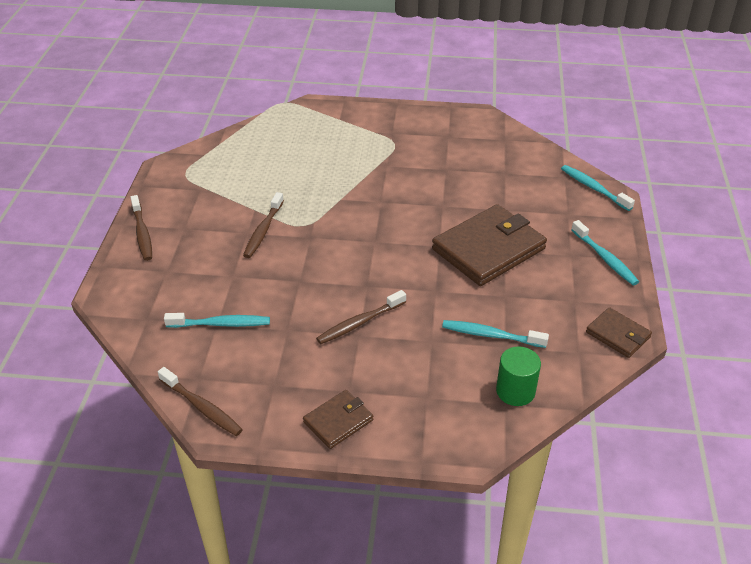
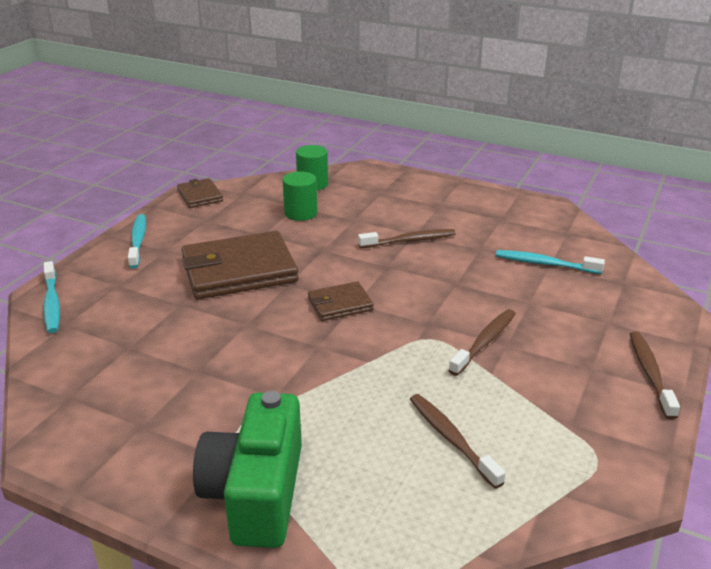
camera: 160 degrees left, 10 degrees down
(202, 407) = (563, 217): brown toothbrush -> brown toothbrush (452, 439)
(338, 421) = (455, 193): brown wallet -> brown wallet (340, 304)
(363, 123) = (256, 493): none -> green camera
(491, 335) = (300, 213): turquoise toothbrush -> green cylinder

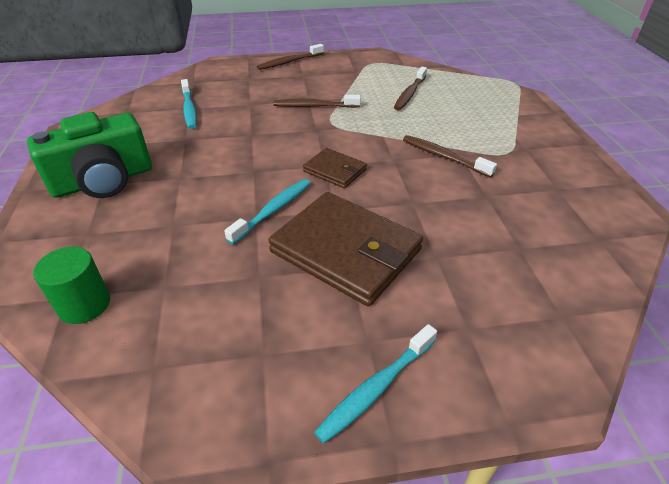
camera: 125 degrees left, 10 degrees up
(52, 303) = (559, 359): turquoise toothbrush -> turquoise toothbrush (273, 210)
(200, 196) = (191, 419): brown wallet -> none
(256, 493) = (525, 128): green camera -> green camera (103, 181)
(300, 213) = (183, 271): green cylinder -> none
(409, 241) = (197, 175): brown toothbrush -> brown toothbrush (444, 157)

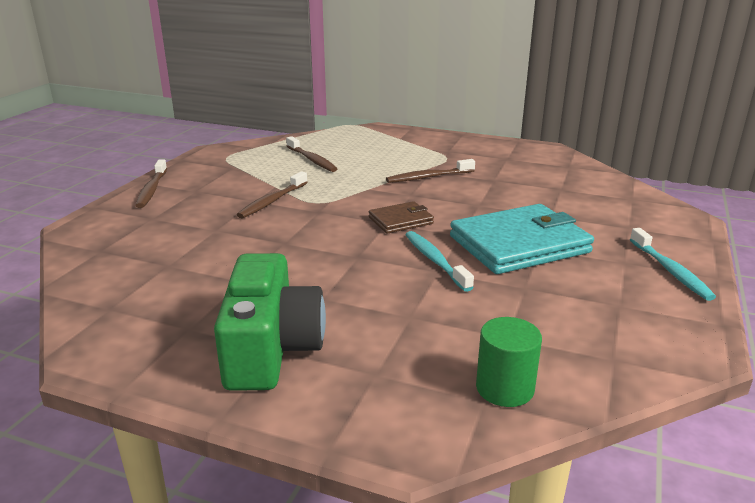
camera: 60 degrees left, 15 degrees down
(189, 109) = (172, 265): turquoise toothbrush -> none
(346, 251) = (519, 244): brown wallet -> turquoise wallet

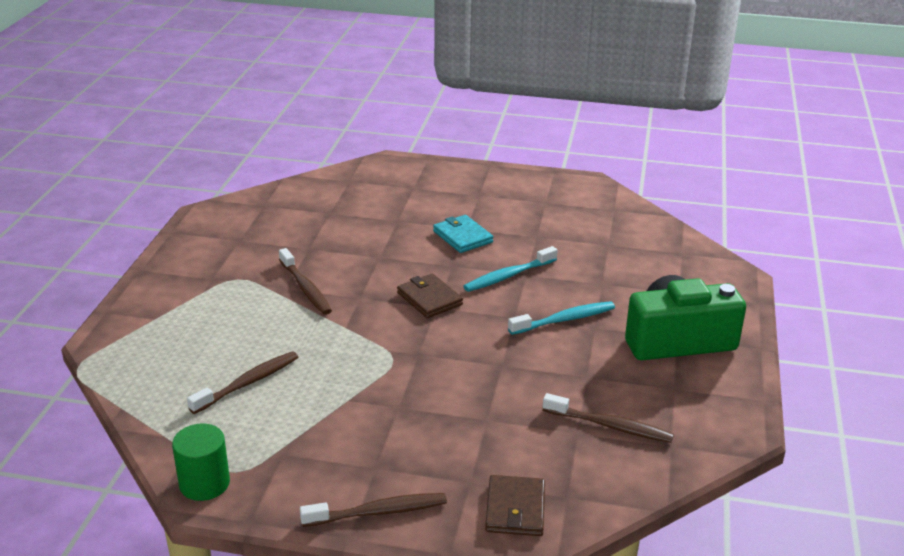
camera: 100 degrees left, 5 degrees up
(108, 230) = (515, 509): none -> brown wallet
(272, 201) = (397, 392): brown toothbrush -> brown toothbrush (610, 426)
(504, 388) = (665, 245): green cylinder -> green cylinder (204, 483)
(519, 244) = (462, 237): turquoise wallet -> turquoise wallet, size x0.51
(670, 270) = (486, 179): turquoise toothbrush -> turquoise toothbrush (564, 320)

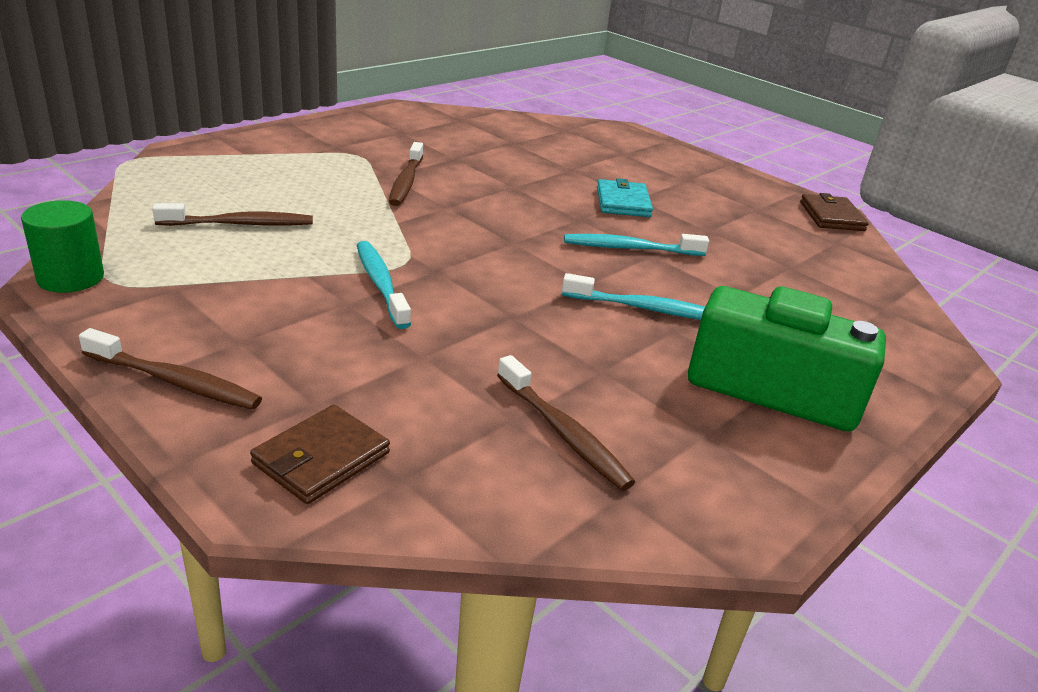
camera: 30 degrees right, 0 degrees up
(400, 382) = (381, 284): none -> turquoise toothbrush
(429, 299) = (515, 233): brown wallet -> brown wallet (831, 216)

